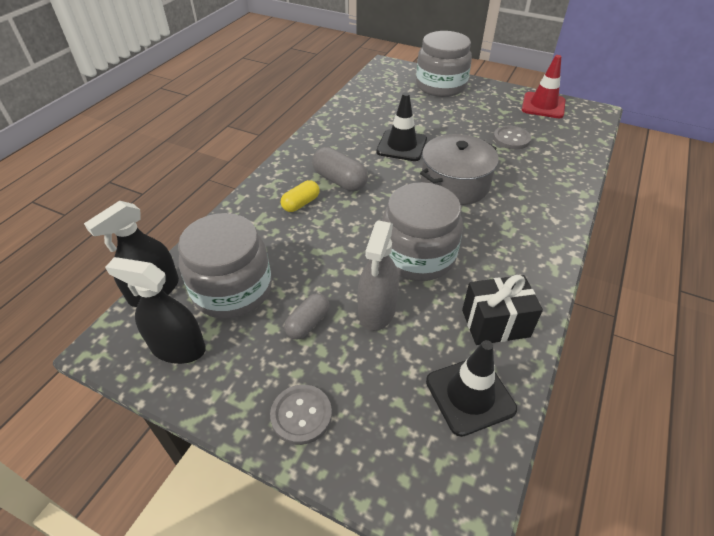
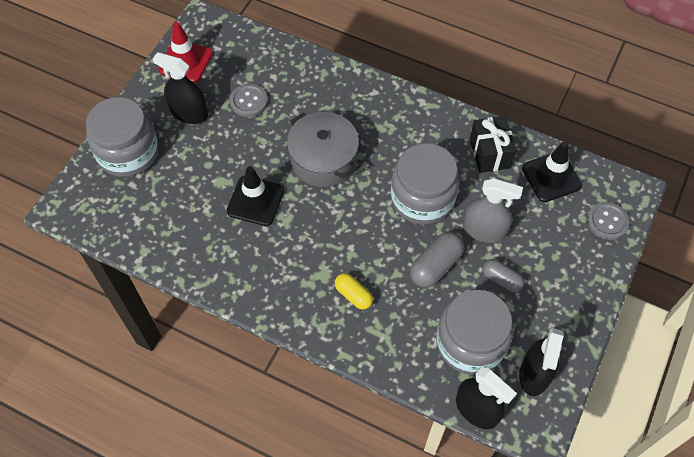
camera: 90 degrees left, 15 degrees up
(301, 415) = (579, 279): grey button -> grey button (607, 222)
(340, 180) = (316, 260): grey capsule -> grey capsule (435, 266)
(487, 110) = (189, 113): none -> black spray bottle

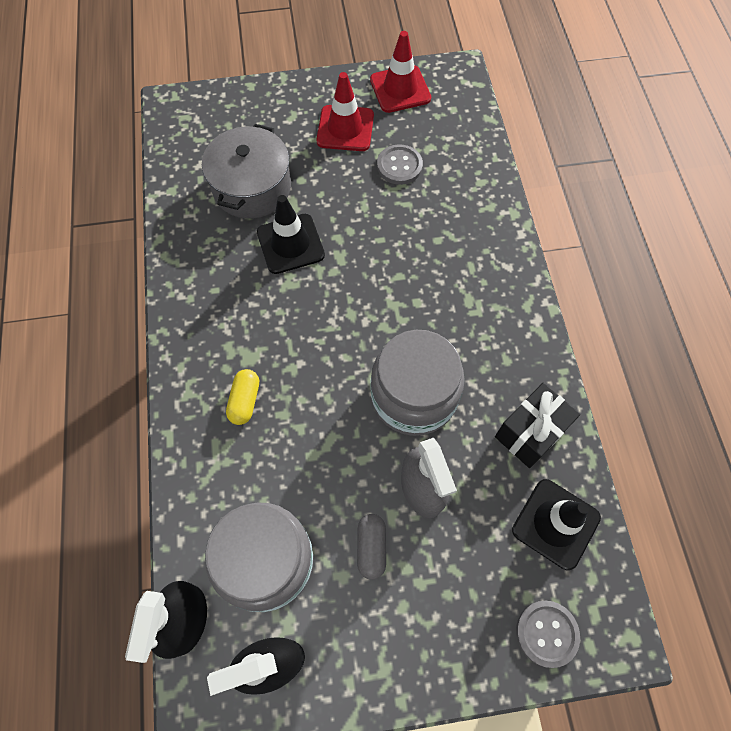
camera: 55 degrees right, 5 degrees up
(128, 152) = (265, 112): grey jar -> none
(189, 113) = (345, 128): black spray bottle -> red traffic cone
(323, 160) = (385, 272): grey pot -> grey pot (252, 187)
(435, 266) = (338, 462): grey capsule -> none

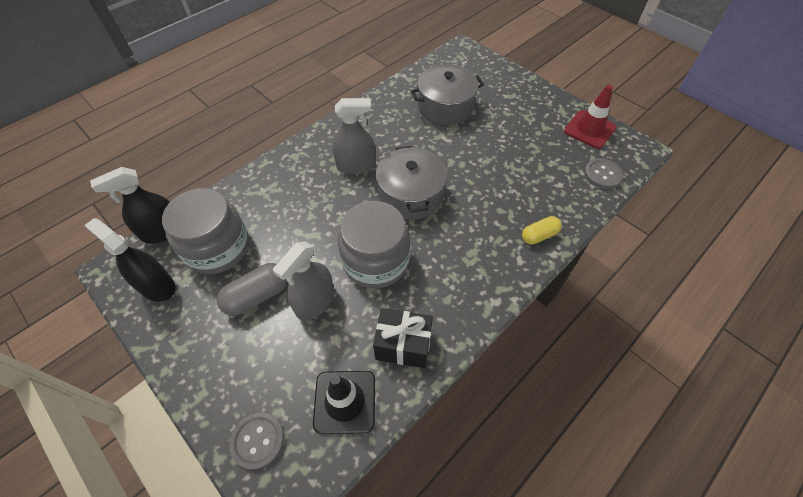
camera: 55 degrees right, 10 degrees down
(245, 401) = (308, 182): yellow capsule -> yellow capsule (539, 235)
(263, 335) = (356, 166): none -> grey spray bottle
(290, 244) = (425, 143): black traffic cone -> none
(345, 128) = (530, 122): red traffic cone -> none
(352, 307) = (410, 195): none -> grey pot
(371, 547) = (257, 296): grey capsule -> grey capsule, size x1.52
(399, 166) = (533, 161): grey button -> grey button (602, 174)

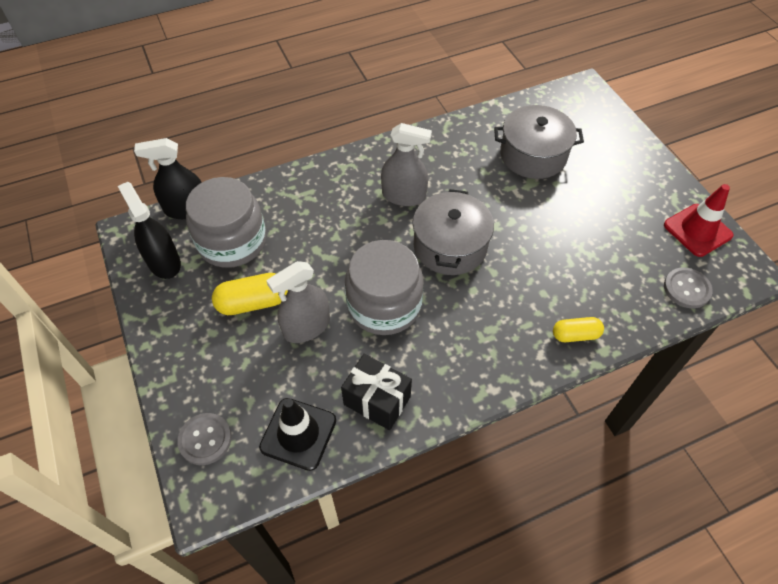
camera: 20 degrees right, 0 degrees up
(257, 296) = (253, 302): grey capsule -> yellow capsule

